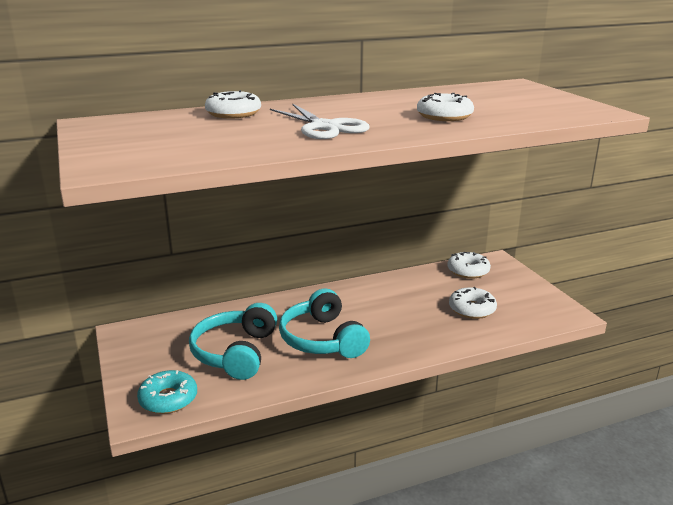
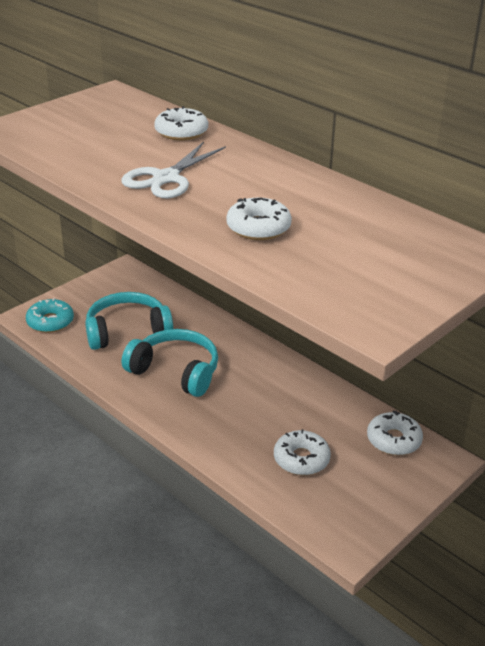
camera: 65 degrees right, 10 degrees up
(322, 339) = (176, 371): turquoise headphones -> turquoise headphones turned 75 degrees clockwise

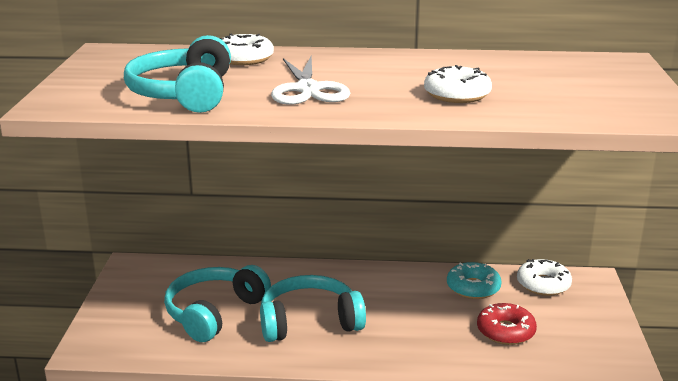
camera: 40 degrees left, 10 degrees down
(50, 322) = (120, 341): turquoise donut -> turquoise donut (473, 288)
(84, 150) = (183, 94): none -> turquoise headphones
(301, 459) = (505, 331): white donut -> red donut

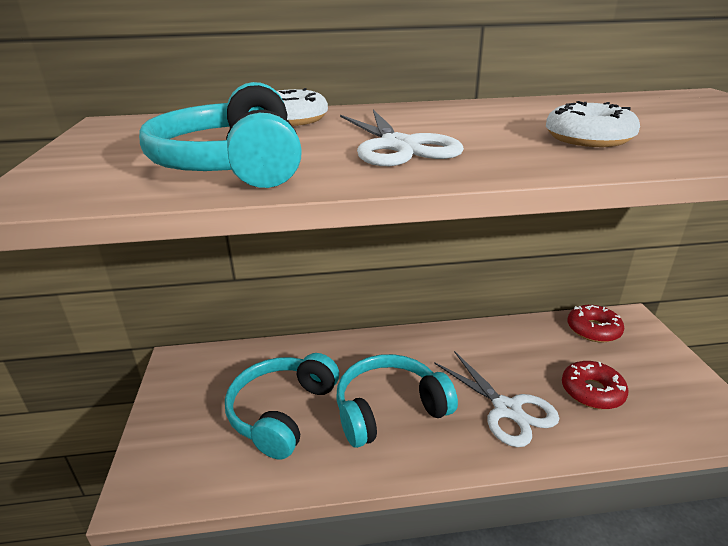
camera: 10 degrees left, 5 degrees up
(416, 334) = (507, 409): none -> white scissors
(473, 288) = (532, 342): turquoise donut -> none
(543, 284) = (593, 330): white donut -> red donut

